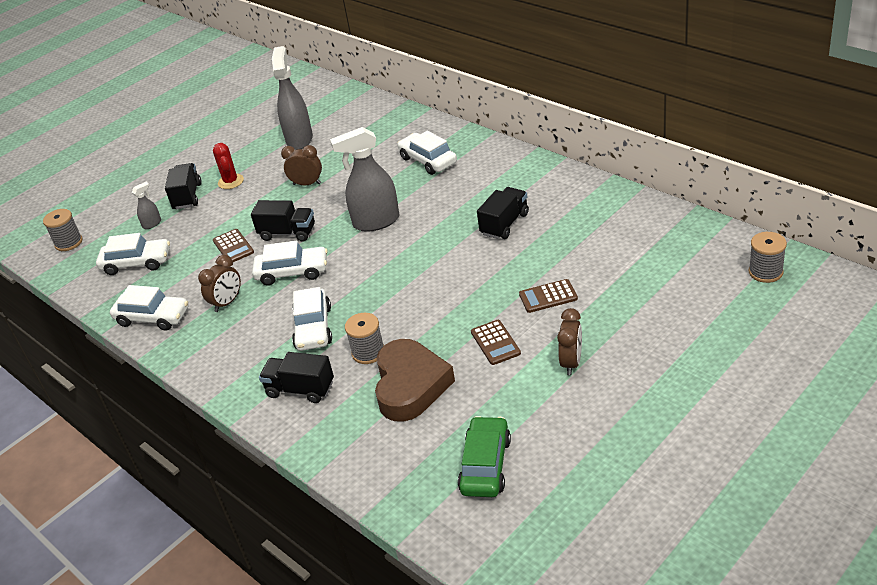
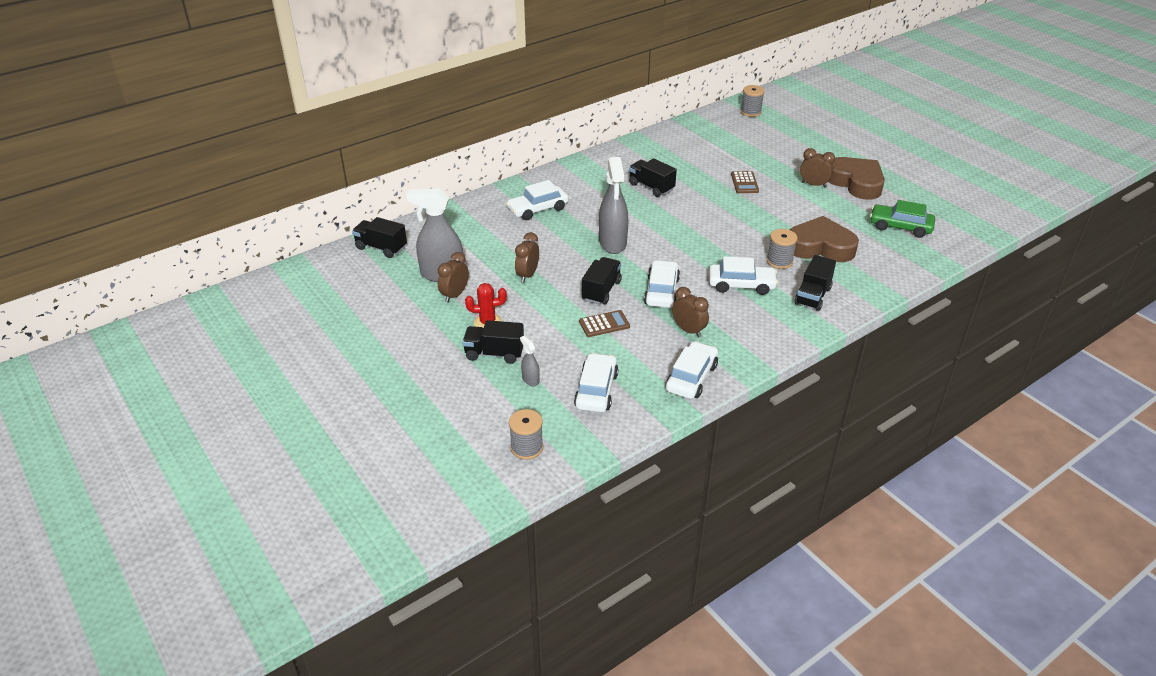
camera: 85 degrees left, 0 degrees up
(269, 154) = (455, 295): none -> brown clock
(335, 98) = (381, 248): none -> black truck
(495, 343) = (786, 208): brown calculator -> none
(597, 407) = (856, 183): none -> brown heart

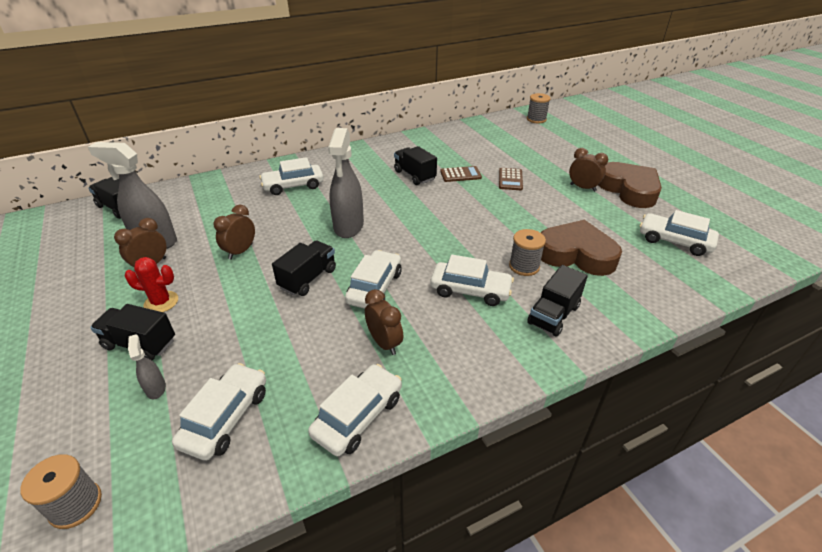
camera: 10 degrees right, 0 degrees up
(604, 324) = (288, 321): brown calculator -> brown calculator (460, 175)
(900, 227) = (674, 241): green car -> white car

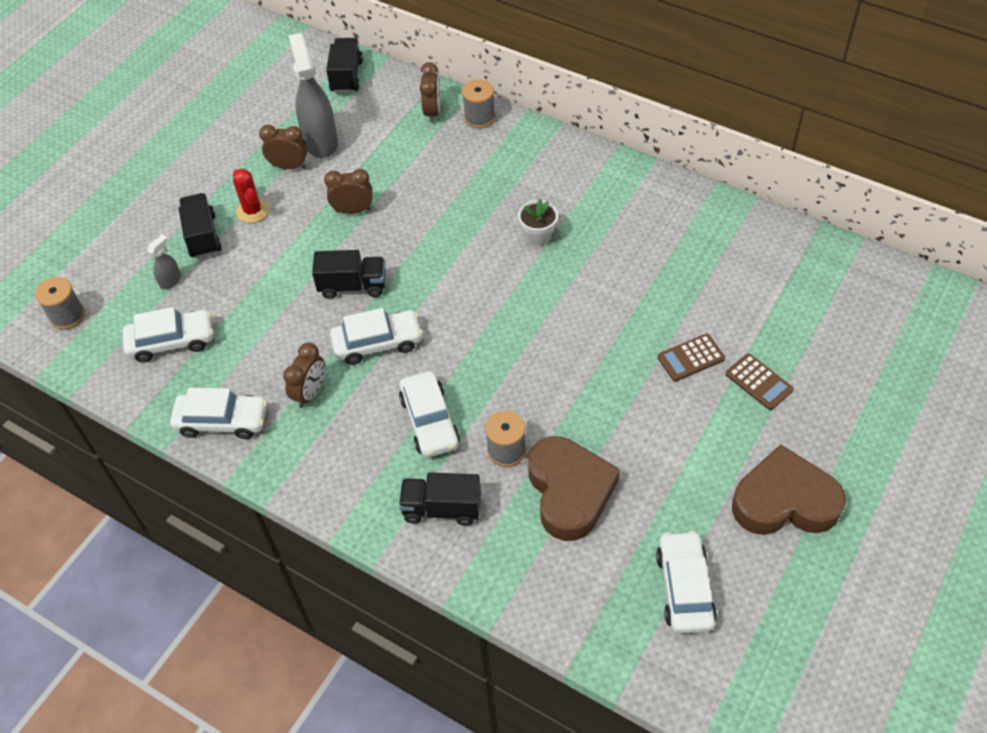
camera: 60 degrees right, 15 degrees up
(293, 186) = (493, 169): white car -> none
(348, 226) = (457, 263): grey spray bottle -> none
(366, 191) = (538, 235): none -> white flower pot
(414, 175) = (612, 259): black truck -> none
(460, 175) = (656, 302): brown calculator -> brown calculator (759, 382)
(536, 119) = (917, 309): grey spool -> grey spool (479, 117)
(583, 188) = (740, 445): brown clock -> brown clock (432, 112)
(629, 190) = (784, 501): brown heart -> brown heart turned 120 degrees counterclockwise

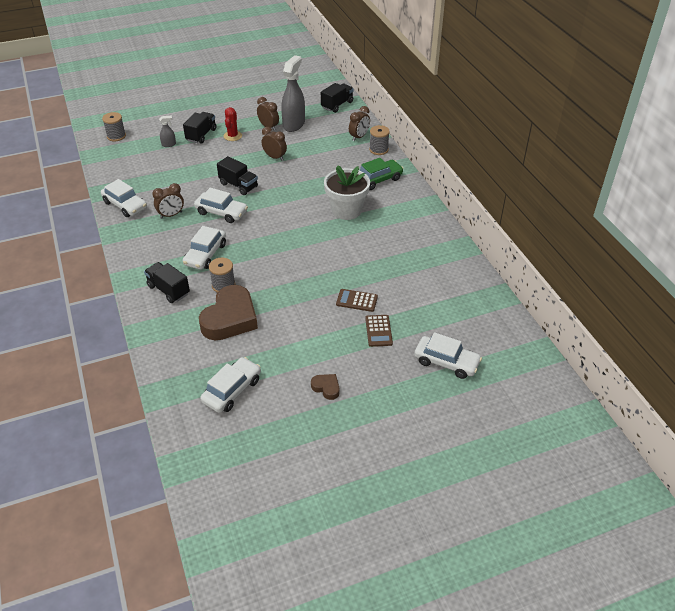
camera: 35 degrees right, 10 degrees down
(171, 341) = (142, 166): white car -> white car (446, 362)
(528, 165) = (378, 180): none -> green car
(538, 235) = (346, 210): white flower pot -> white flower pot, size x1.84
(784, 501) = (326, 388): brown heart -> brown heart, size x0.45

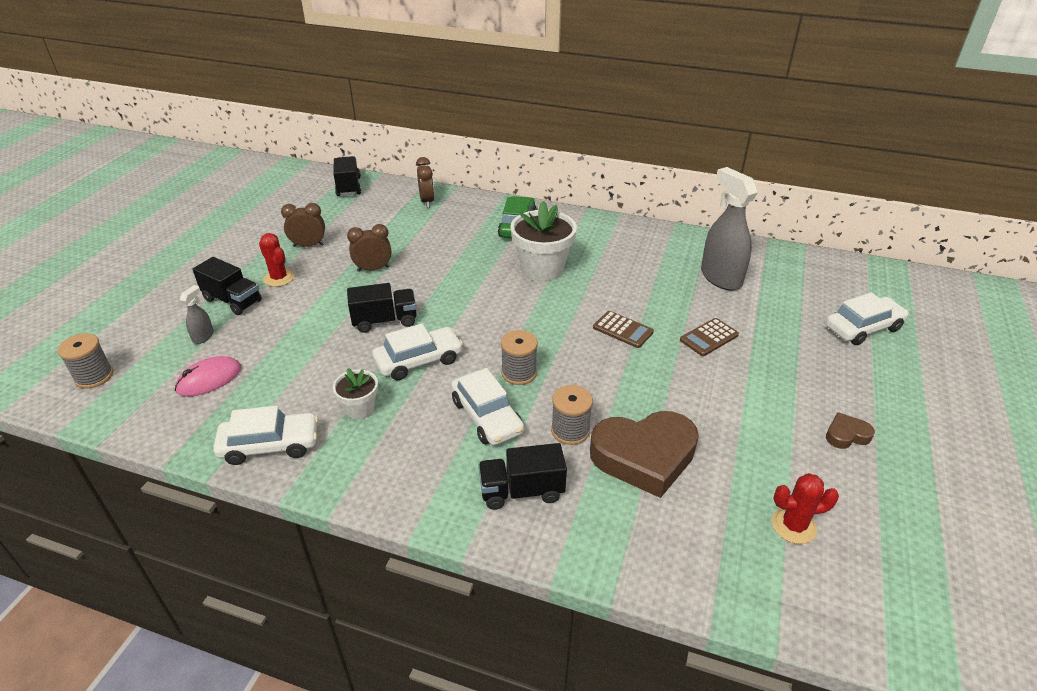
camera: 50 degrees left, 5 degrees down
(145, 164) = (209, 379): none -> pink mouse
(171, 215) = (360, 409): brown clock -> white flower pot
(201, 135) = (233, 300): black truck -> black truck turned 150 degrees clockwise
(230, 318) = (644, 457): brown heart -> brown heart turned 105 degrees clockwise
(232, 390) = (793, 526): white car -> red cactus
(294, 124) = (334, 227): grey spray bottle -> grey spray bottle (720, 278)
(378, 150) = (467, 201): grey spool -> grey spool (519, 373)
(378, 331) = (775, 347): brown calculator -> brown calculator (623, 330)

